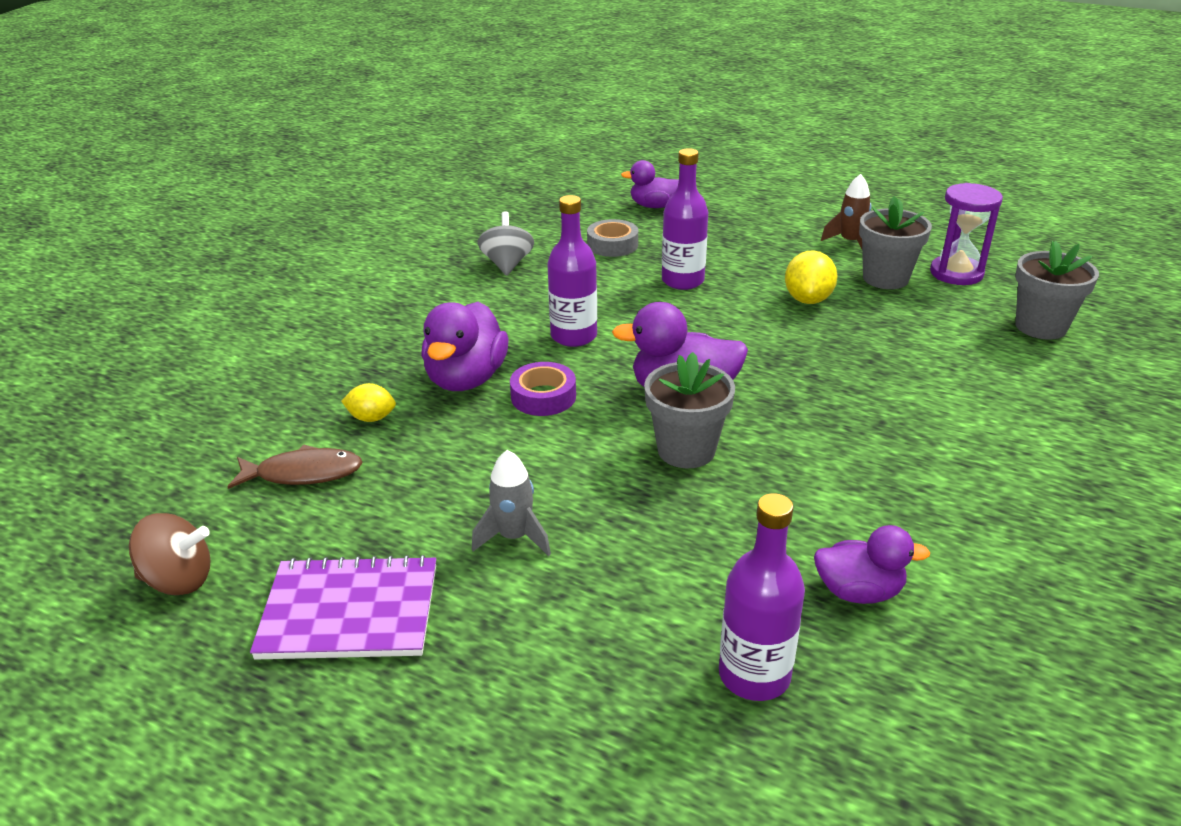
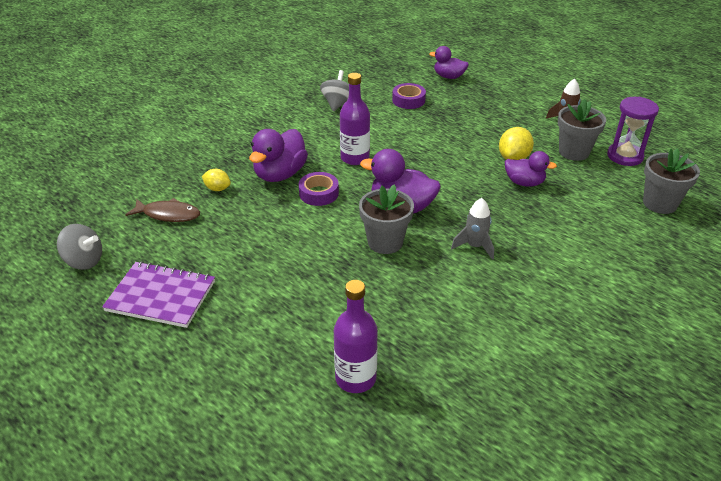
camera: 15 degrees right, 5 degrees up
(179, 580) = (84, 261): brown spinning top -> grey spinning top
(514, 537) = (263, 274): grey rocket -> grey rocket (475, 246)
(612, 245) = (408, 100): grey tape -> purple tape
(682, 281) = (440, 132): purple bottle -> none
(858, 591) = (440, 346): purple duck -> purple duck (524, 183)

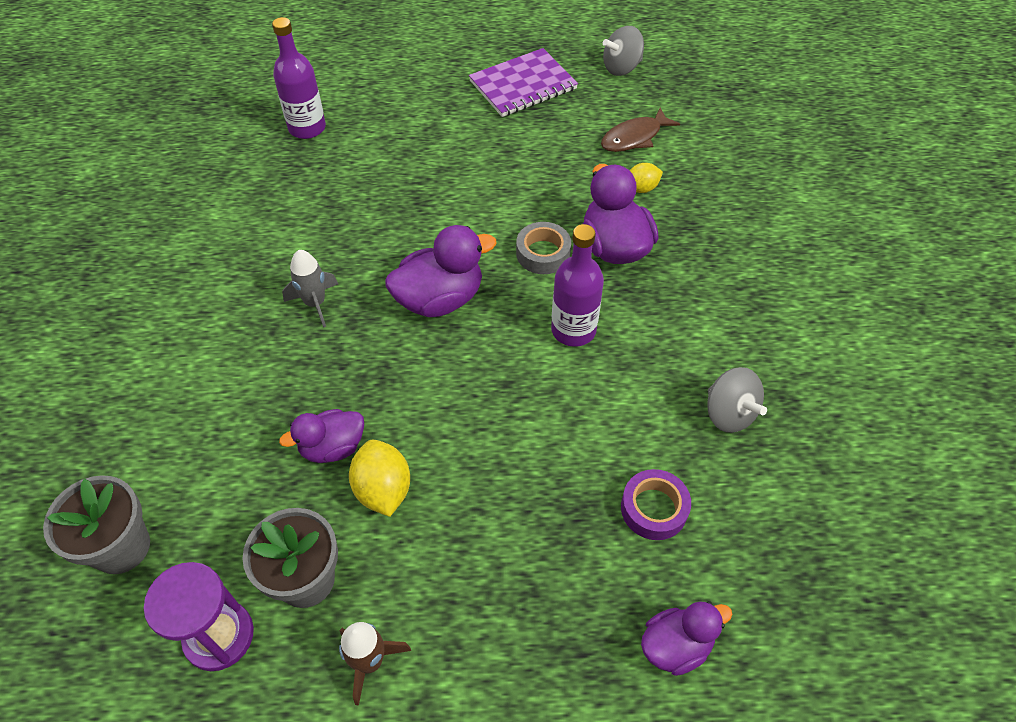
camera: 135 degrees right, 15 degrees up
(319, 193) = (543, 253): purple tape -> grey tape
(385, 242) = (409, 246): grey flower pot -> none

